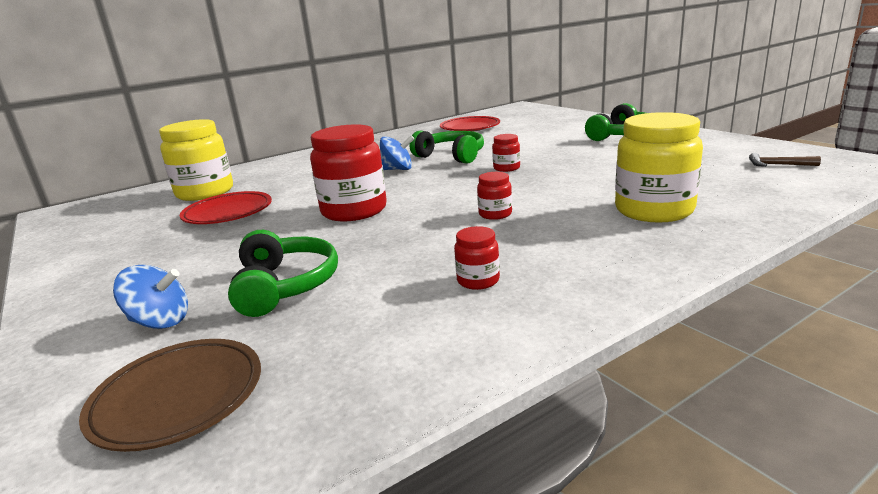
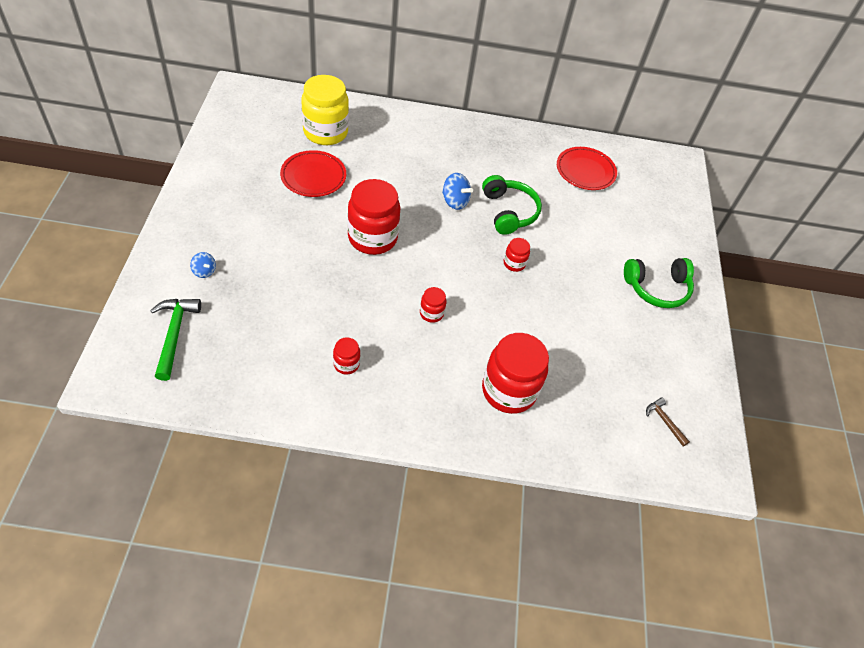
camera: 30 degrees right, 30 degrees up
(160, 322) = (204, 271): blue spinning top -> blue spinning top, size x0.63
(178, 398) = (174, 334): brown plate -> green hammer
(285, 286) = (271, 288): green headphones -> none
(654, 210) = (509, 390): yellow jar -> red jar

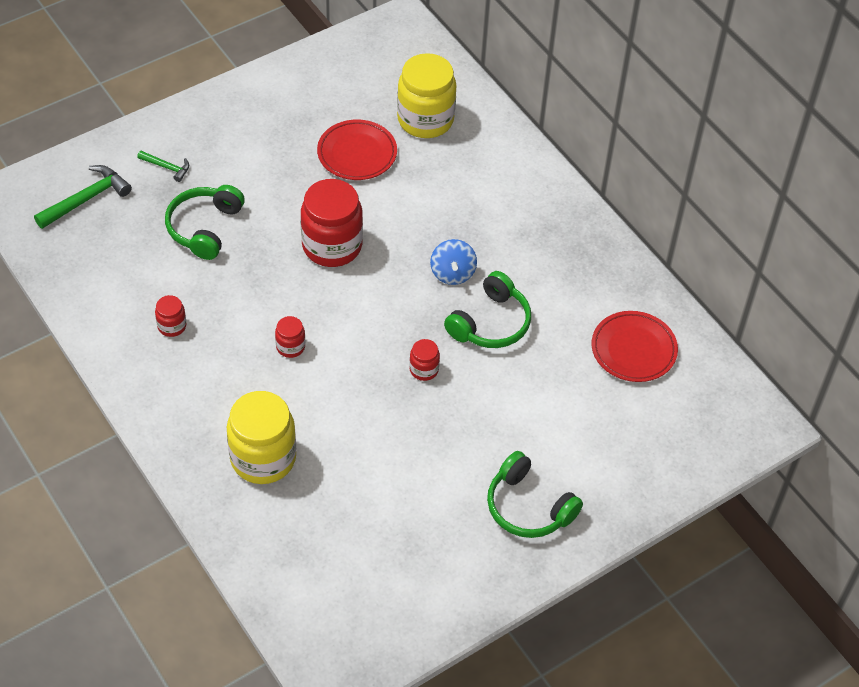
camera: 55 degrees right, 0 degrees up
(204, 271) = (167, 167): blue spinning top -> green hammer
(282, 288) = (204, 227): none -> green headphones
(509, 390) = (263, 458): red jar -> yellow jar
(664, 421) = (354, 603): brown hammer -> none

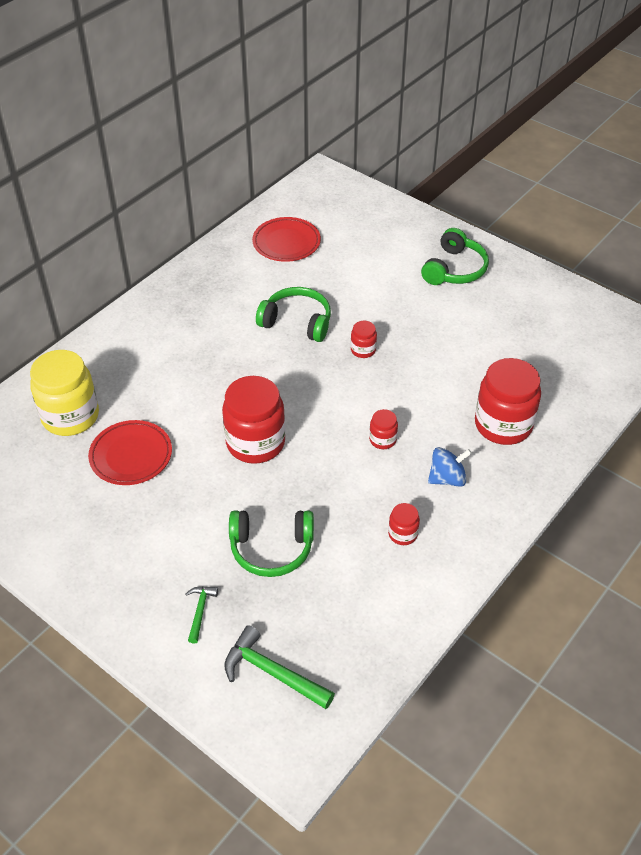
camera: 105 degrees left, 5 degrees down
(263, 458) = (503, 425): yellow jar -> red jar
(452, 273) = (254, 356): blue spinning top -> blue spinning top (447, 478)

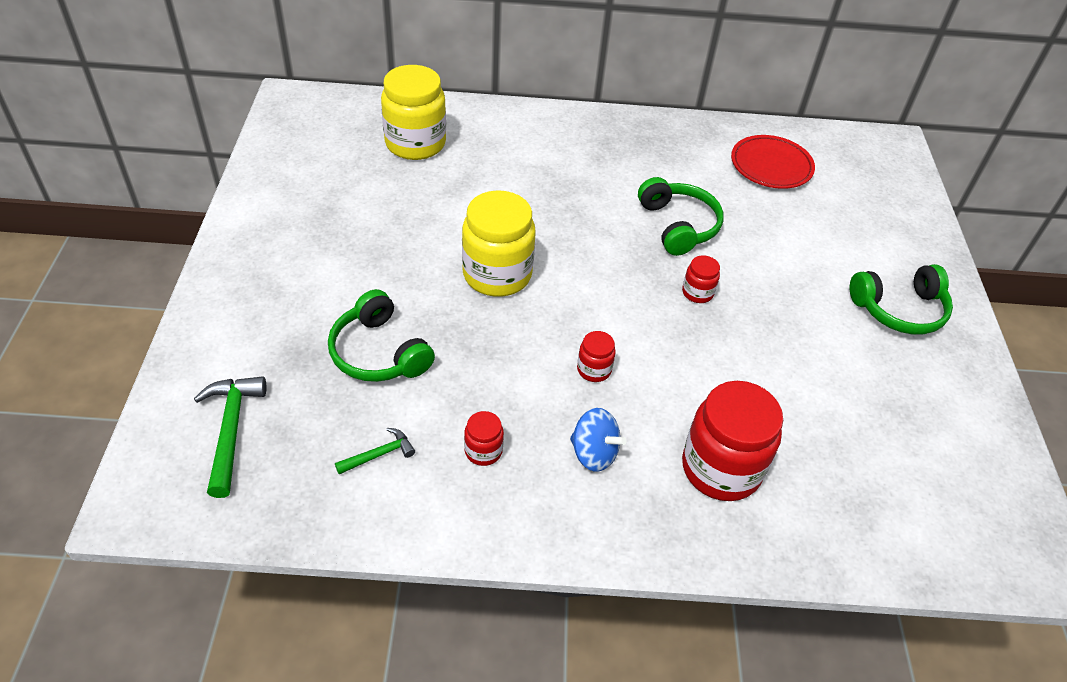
camera: 50 degrees right, 0 degrees up
(131, 456) = (406, 201): red plate -> none
(200, 611) = (267, 339): green hammer -> green hammer (379, 454)
(255, 443) = (497, 274): red jar -> yellow jar

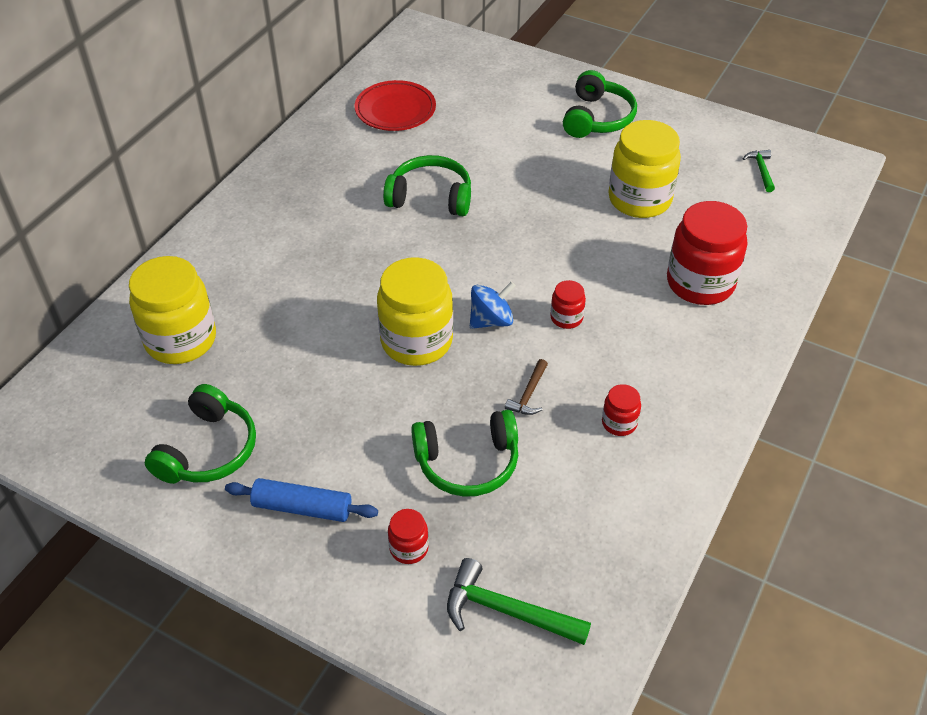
camera: 60 degrees left, 0 degrees up
(285, 267) = (302, 508): none -> blue rolling pin
(317, 197) = (208, 450): none -> green headphones
(379, 454) = (590, 499): green hammer -> green hammer (761, 170)
(480, 370) = (529, 394): none -> brown hammer
(594, 453) = (653, 352): blue spinning top -> blue spinning top (491, 320)
(697, 293) = (516, 219): red jar -> red jar (409, 548)
(806, 380) = (639, 199): none -> yellow jar

